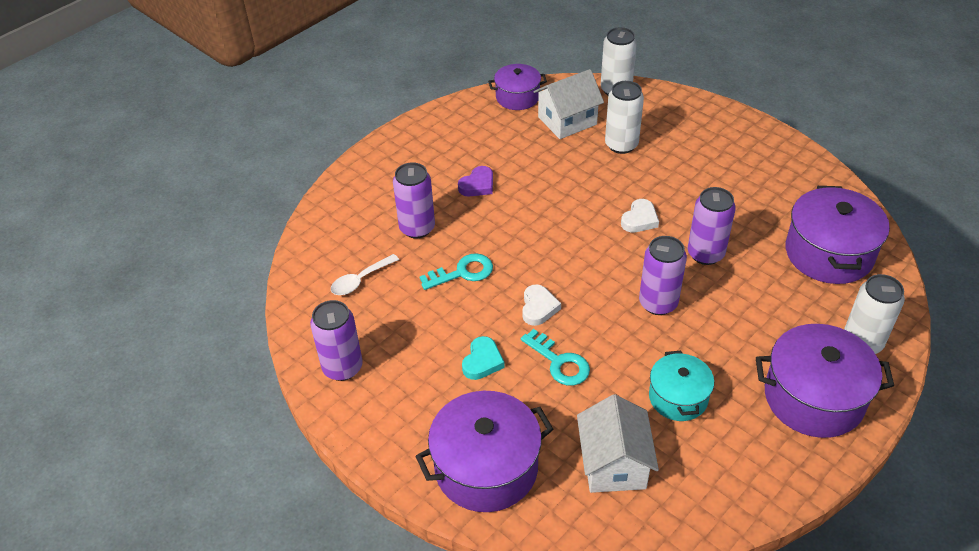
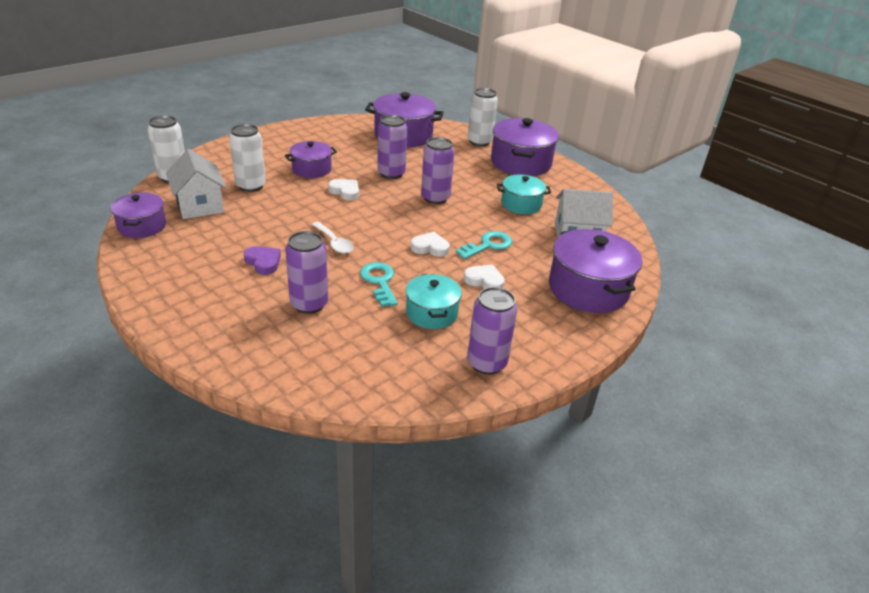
camera: 90 degrees left, 10 degrees down
(360, 280) = (372, 346): white spoon -> white spoon (334, 243)
(416, 319) = (432, 313): none -> turquoise pot
(482, 361) = (484, 281): turquoise heart -> white heart
(681, 183) = (311, 169): none -> purple pot

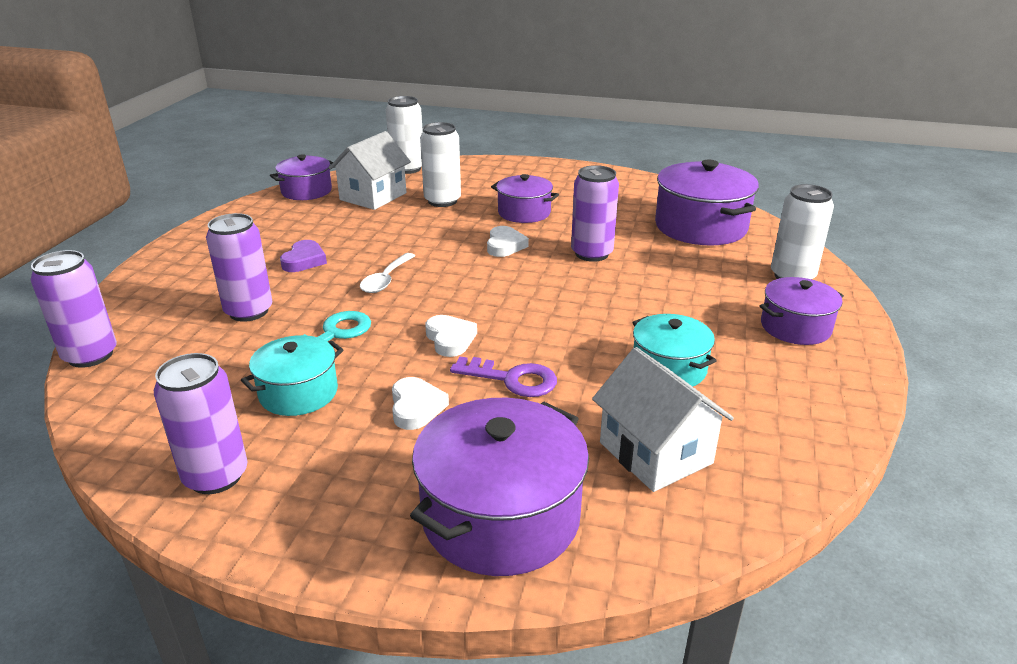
camera: 60 degrees right, 5 degrees down
(435, 198) = (578, 300): purple can -> purple can (90, 355)
(488, 245) = (512, 379): turquoise key -> purple key
(520, 163) = (795, 327): purple pot -> purple pot, size x0.60

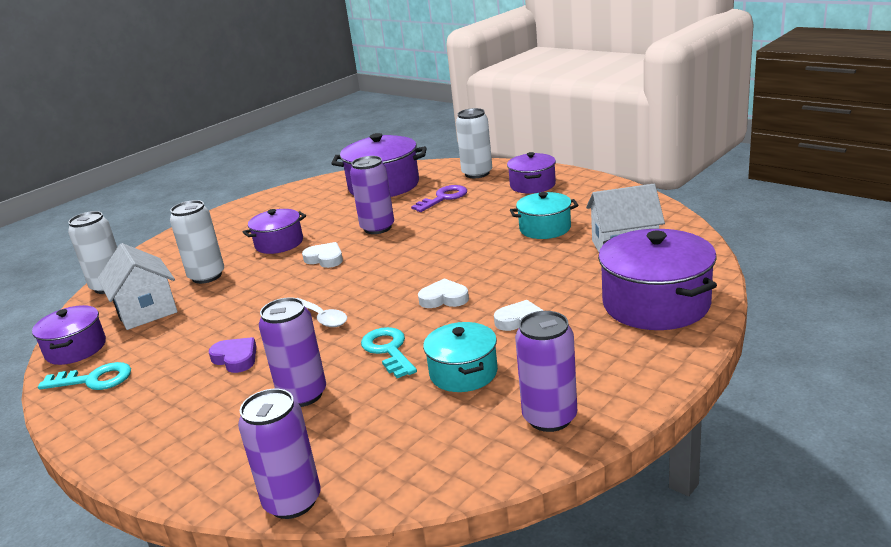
camera: 60 degrees left, 5 degrees down
(262, 214) = (94, 380): none -> turquoise key
(512, 379) = (516, 281): purple key -> purple key (444, 198)

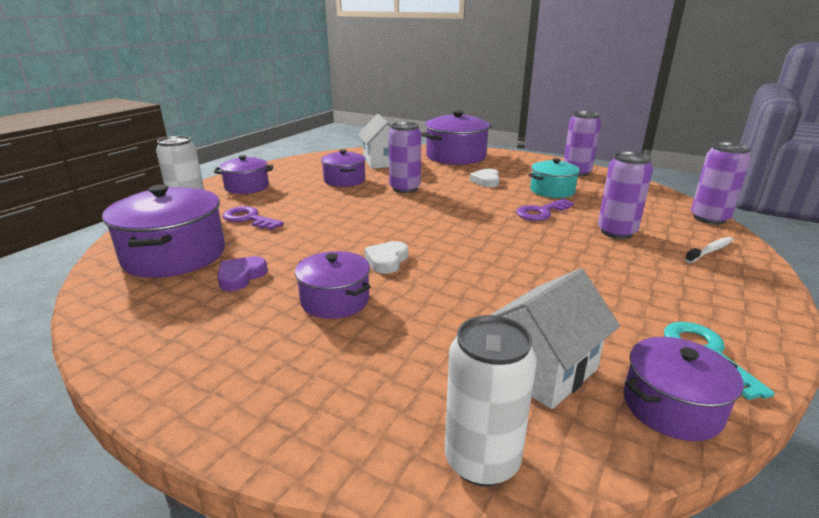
camera: 105 degrees left, 0 degrees up
(207, 276) = (432, 340): white can -> none
(213, 455) = (710, 251): none -> white toothbrush
(236, 358) = (595, 270): purple heart -> purple heart (241, 276)
(322, 318) = (508, 242): white spoon -> none
(377, 228) = (313, 243): purple can -> purple can (405, 188)
(388, 350) = (541, 212): turquoise key -> purple key
(444, 298) = (462, 202): white heart -> none
(545, 228) = (344, 180): turquoise pot -> purple pot

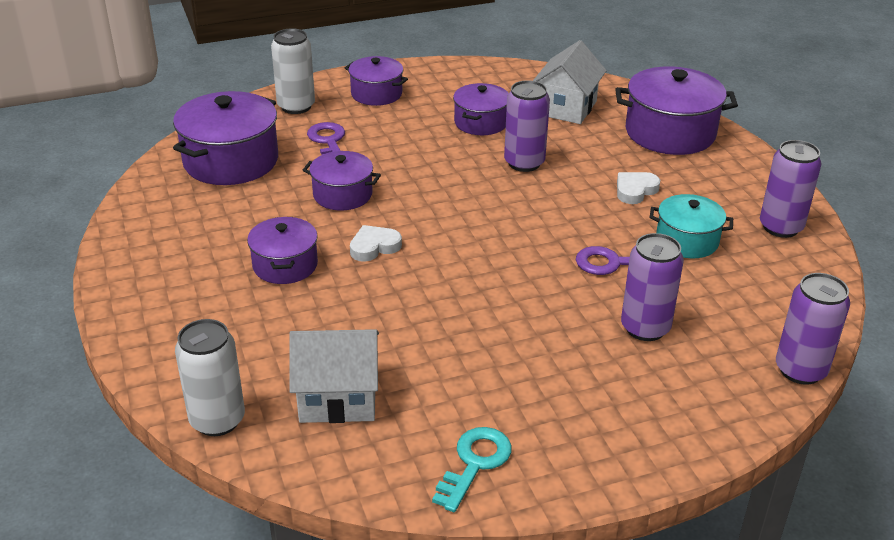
camera: 40 degrees right, 10 degrees up
(241, 276) = (251, 207): purple heart -> none
(671, 406) = (375, 471): purple pot -> purple pot (342, 195)
(710, 251) = (700, 400): white toothbrush -> none

